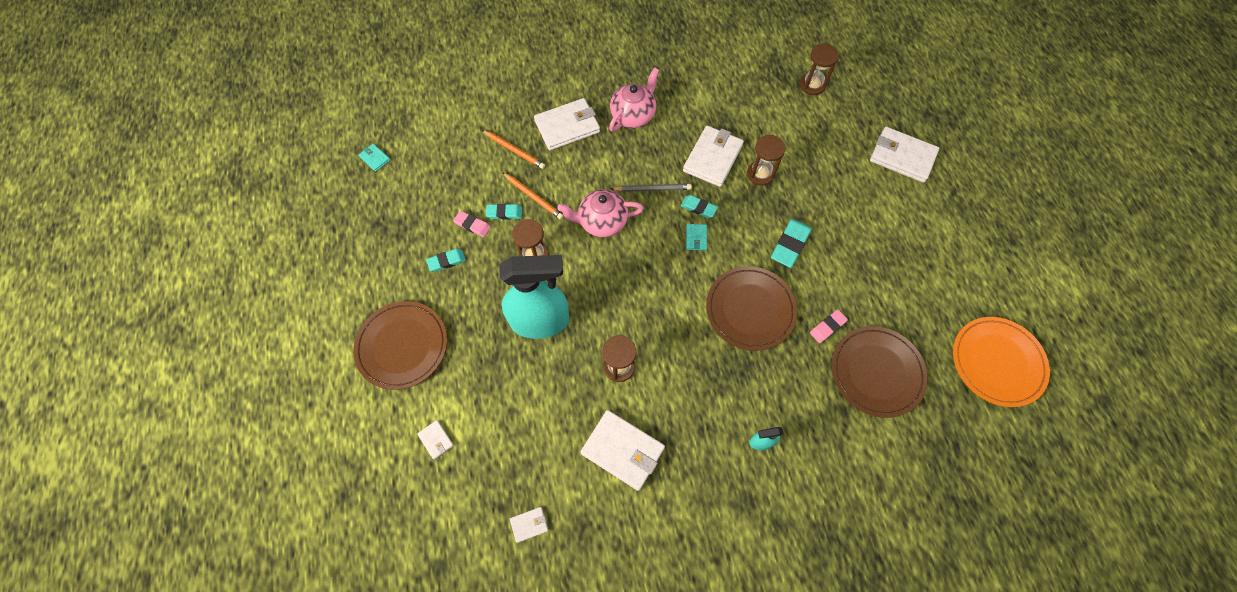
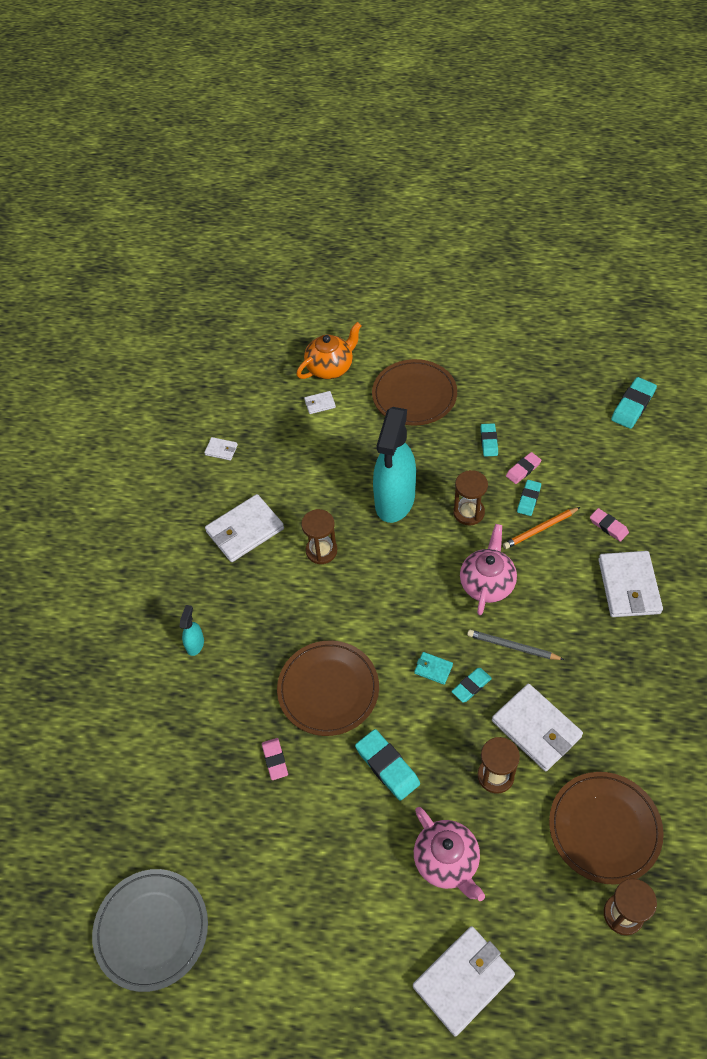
camera: 115 degrees right, 10 degrees down
(375, 158) = (633, 405): turquoise wallet -> turquoise eraser
(379, 449) = (330, 367): none -> orange teapot
(514, 150) = (608, 526): orange pencil -> pink eraser
(529, 524) = (221, 450): white wallet -> white wallet turned 75 degrees counterclockwise
(633, 115) = (627, 662): pink teapot -> pink teapot (447, 861)
(652, 189) = (513, 647): grey pencil -> grey pencil turned 90 degrees clockwise
(876, 372) = (205, 786): brown plate -> brown plate (604, 828)
(997, 362) = (151, 930): orange plate -> grey plate

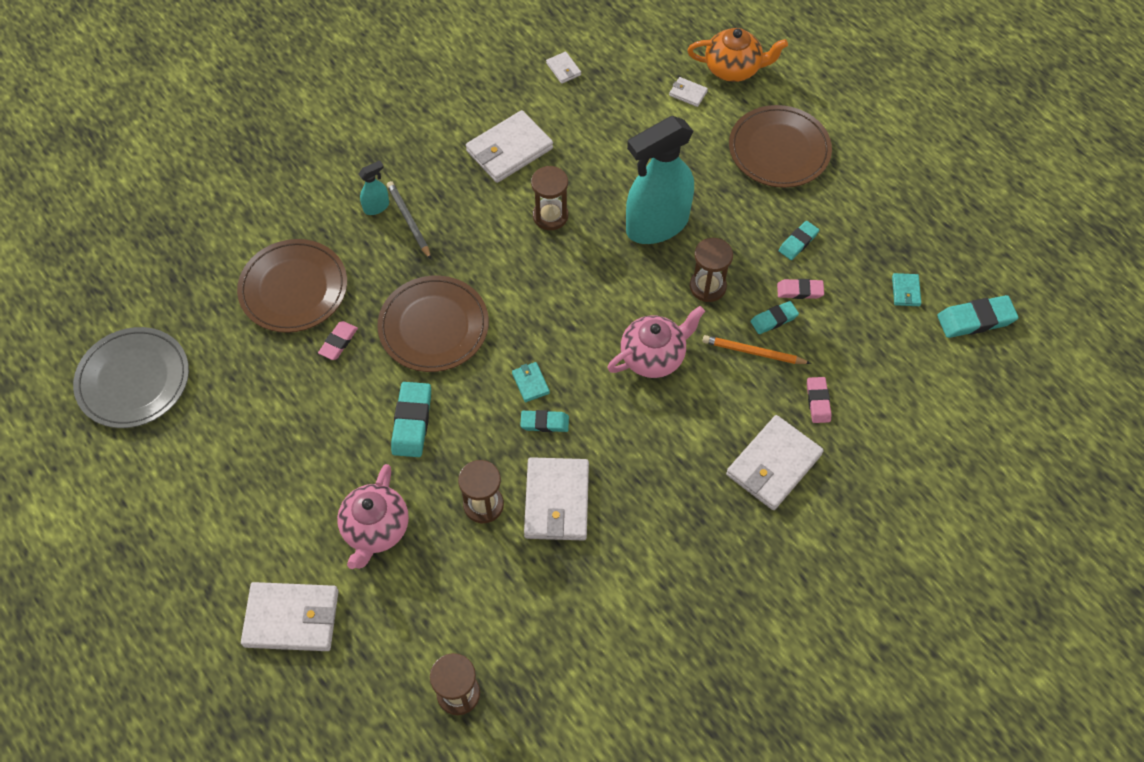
camera: 40 degrees right, 5 degrees up
(244, 530) = (509, 150): white wallet -> white wallet turned 45 degrees counterclockwise
(513, 647) = (614, 423): grey pencil -> grey pencil (409, 221)
(579, 420) = (905, 291): none -> turquoise wallet
(604, 828) = (519, 622): brown plate -> brown plate (293, 289)

